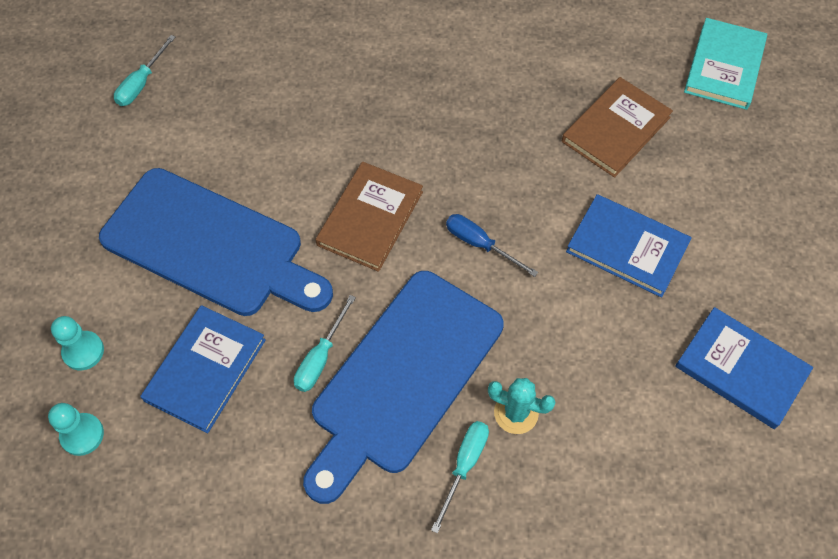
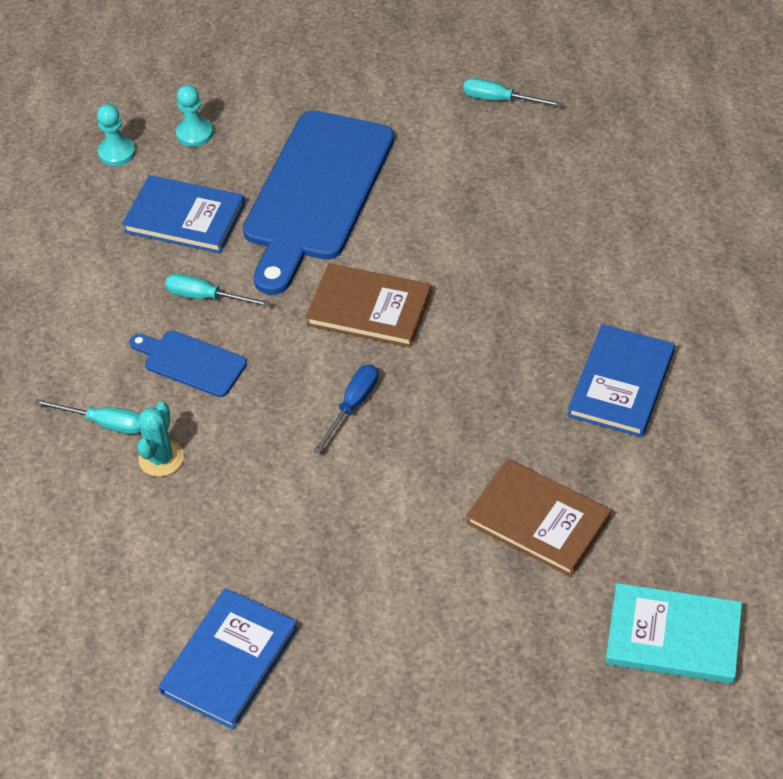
camera: 85 degrees right, 10 degrees down
(402, 377) = (191, 362): blue cutting board -> blue cutting board, size x0.47
(627, 247) = (371, 542): blue book -> blue book (621, 384)

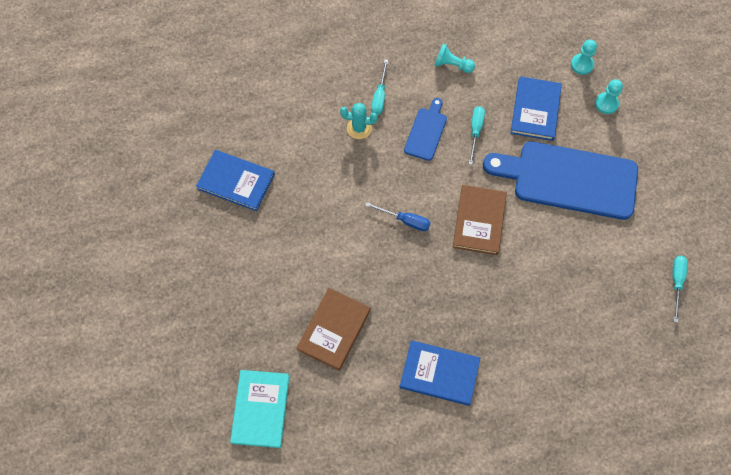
camera: 80 degrees right, 15 degrees up
(69, 315) = (452, 65): none -> turquoise pawn

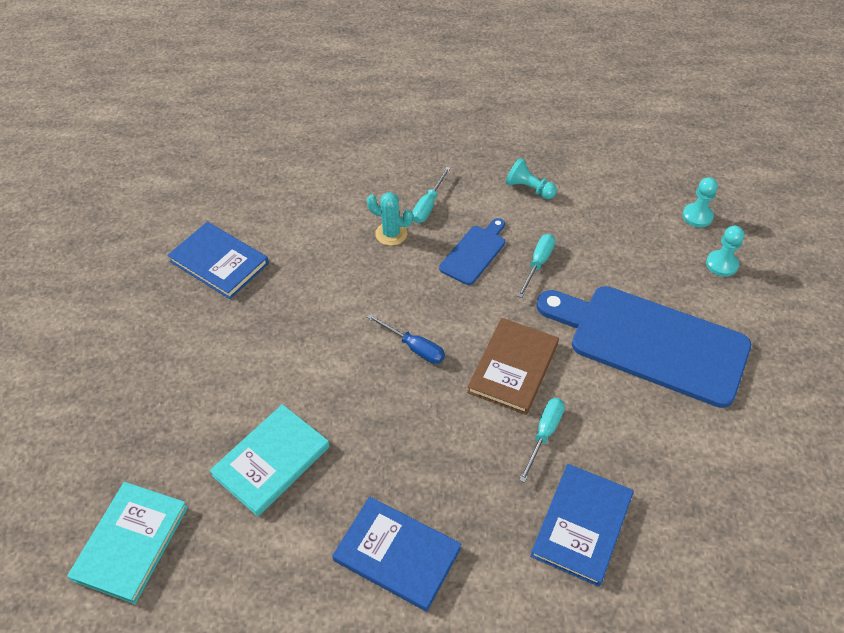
camera: 15 degrees right, 15 degrees down
(334, 329) = (271, 461): brown book -> turquoise book
(535, 110) = (623, 254): blue book -> blue book (581, 525)
(676, 283) = (784, 508): turquoise screwdriver -> turquoise screwdriver (544, 434)

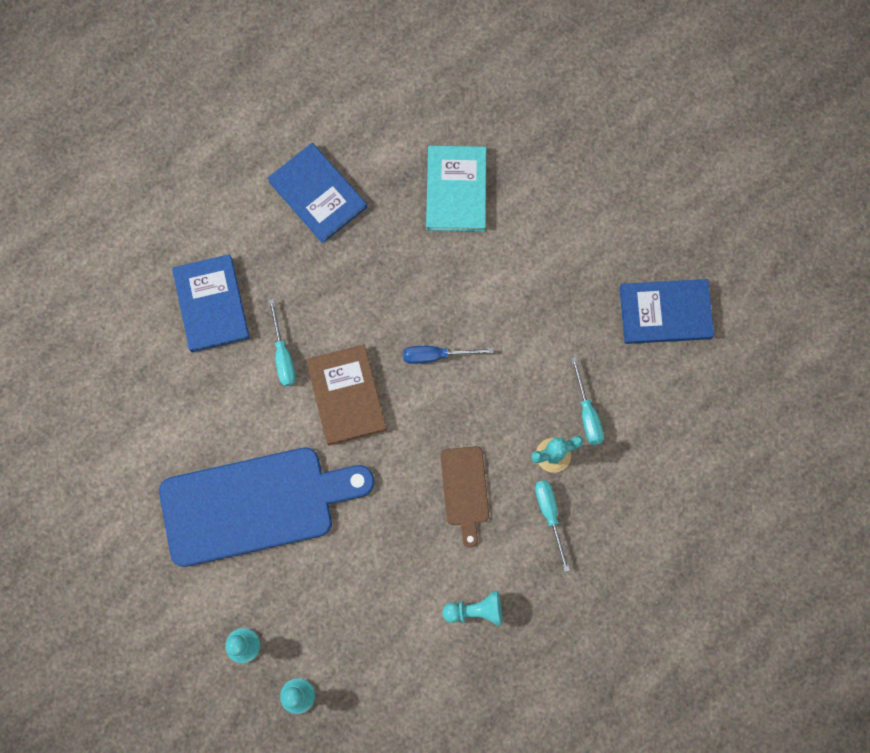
camera: 140 degrees right, 25 degrees up
(131, 543) = (491, 75): turquoise book -> none
(397, 554) = (317, 194): blue book -> blue book turned 60 degrees clockwise
(474, 253) = (464, 490): blue cutting board -> brown cutting board
(538, 264) = (401, 520): turquoise screwdriver -> turquoise screwdriver (587, 413)

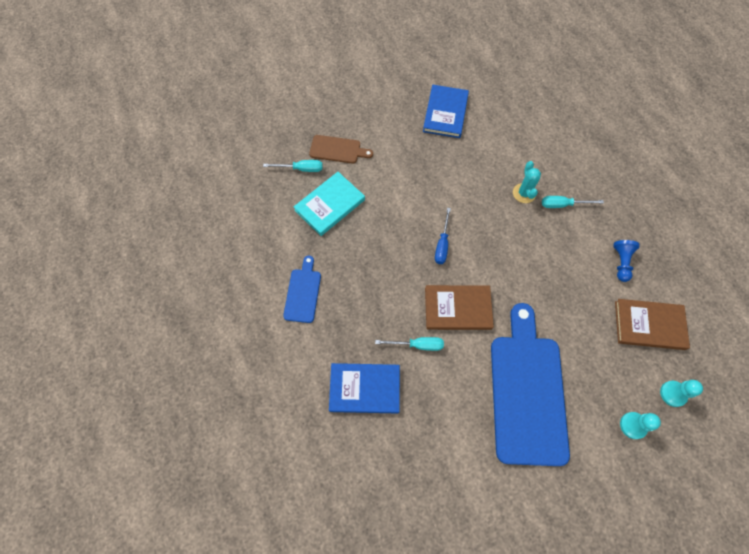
camera: 75 degrees left, 10 degrees down
(317, 194) = (303, 292): blue book -> blue cutting board
(388, 657) = (649, 325): none -> brown book
(456, 190) = (330, 205): turquoise book -> turquoise book turned 60 degrees counterclockwise
(464, 490) = (539, 249): brown cutting board -> brown cutting board (337, 150)
(475, 610) = (621, 262): turquoise pawn -> blue pawn
(587, 413) = (500, 168): turquoise screwdriver -> turquoise screwdriver (301, 169)

